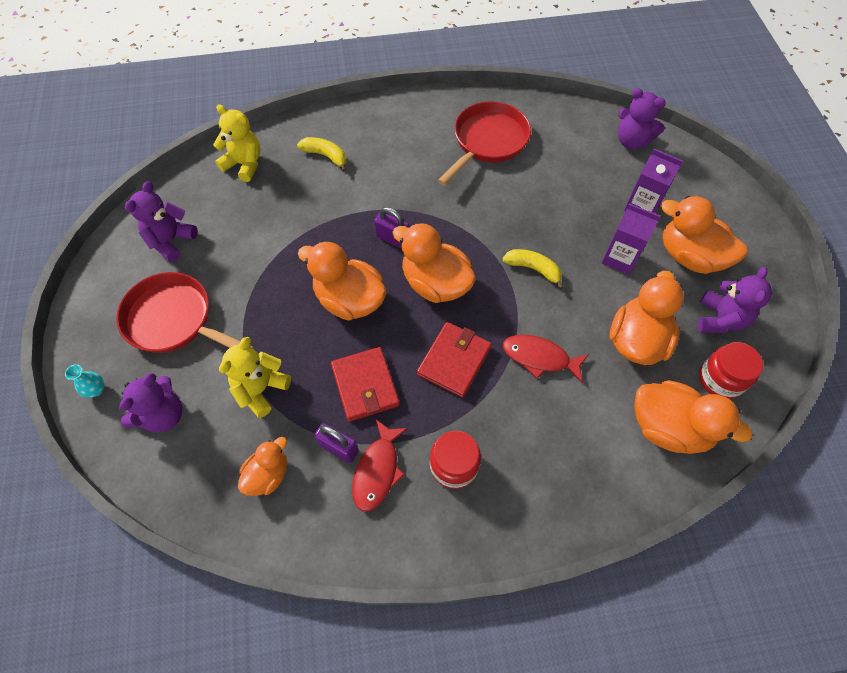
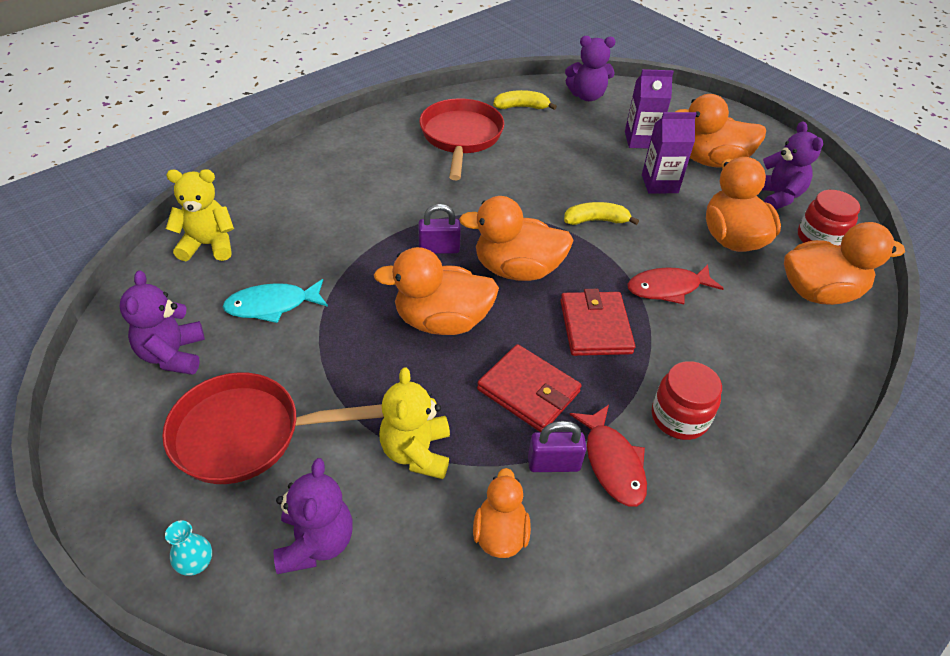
camera: 35 degrees left, 15 degrees down
(251, 232) = (272, 305): none -> turquoise fish
(326, 156) = (301, 204): yellow banana -> yellow banana (521, 107)

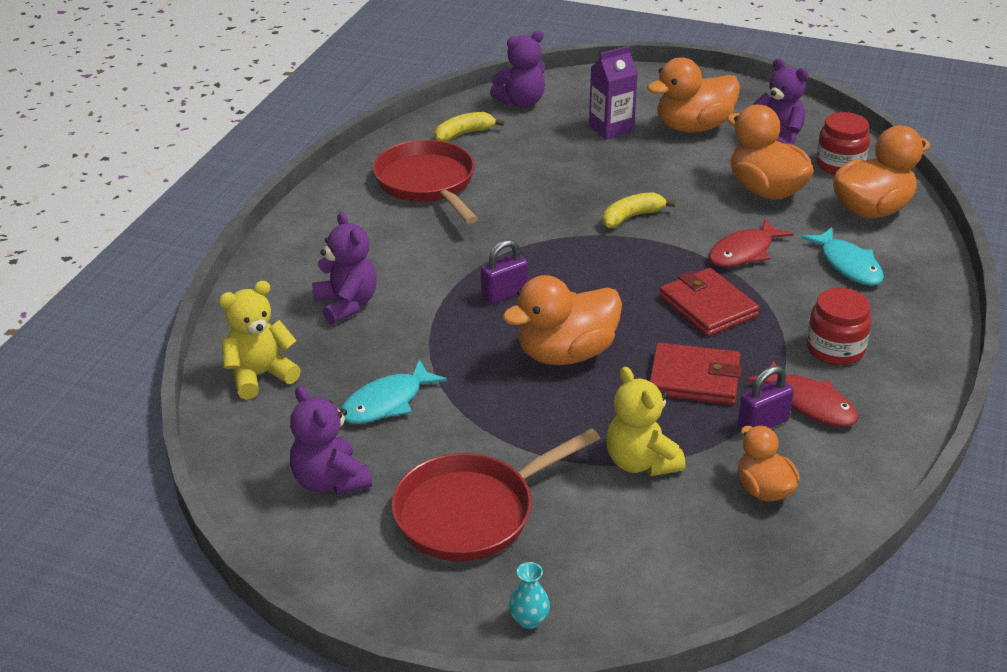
camera: 25 degrees left, 10 degrees down
(316, 542) = (618, 561): purple teddy bear -> purple teddy bear (346, 304)
(517, 269) = (595, 285): orange duck -> none
(659, 184) = (662, 164): purple carton -> none
(755, 337) = (848, 265): none -> turquoise fish

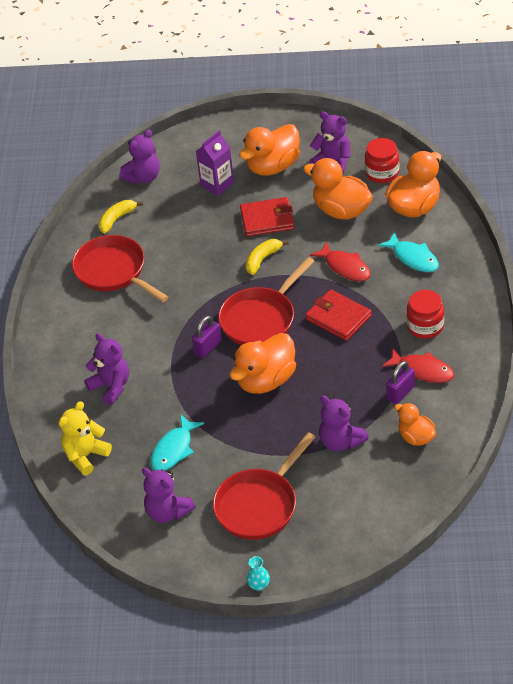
camera: 15 degrees left, 10 degrees up
(529, 620) = (320, 558): turquoise vase -> turquoise vase (259, 585)
(595, 280) = (261, 319): none -> red pan
(640, 462) = (341, 442): yellow teddy bear -> purple teddy bear
(694, 378) = (350, 374): red wallet -> red wallet (267, 219)
(744, 252) = (345, 267): red fish -> red fish turned 75 degrees counterclockwise

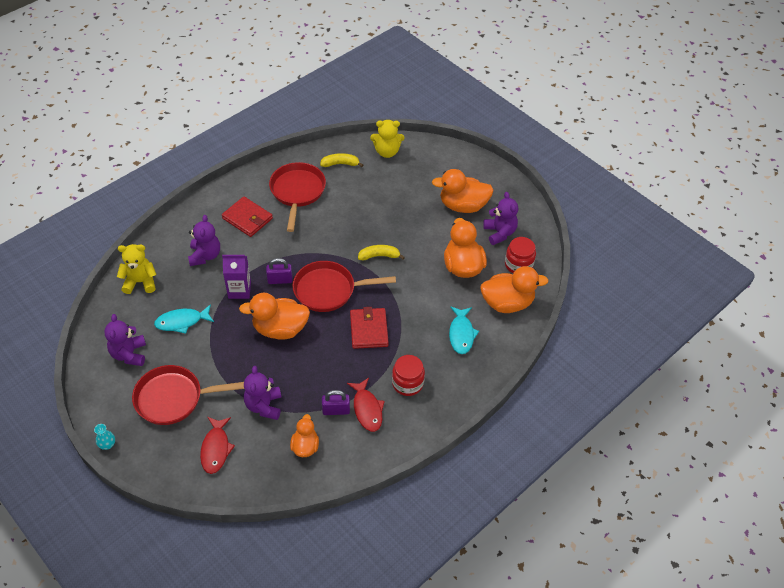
camera: 40 degrees right, 5 degrees up
(143, 177) = (387, 152): purple teddy bear -> yellow teddy bear
(217, 184) = (418, 190): purple carton -> purple carton (239, 290)
(267, 219) = (415, 234): red wallet -> red wallet (247, 218)
(345, 267) = (416, 303): red fish -> red fish (216, 449)

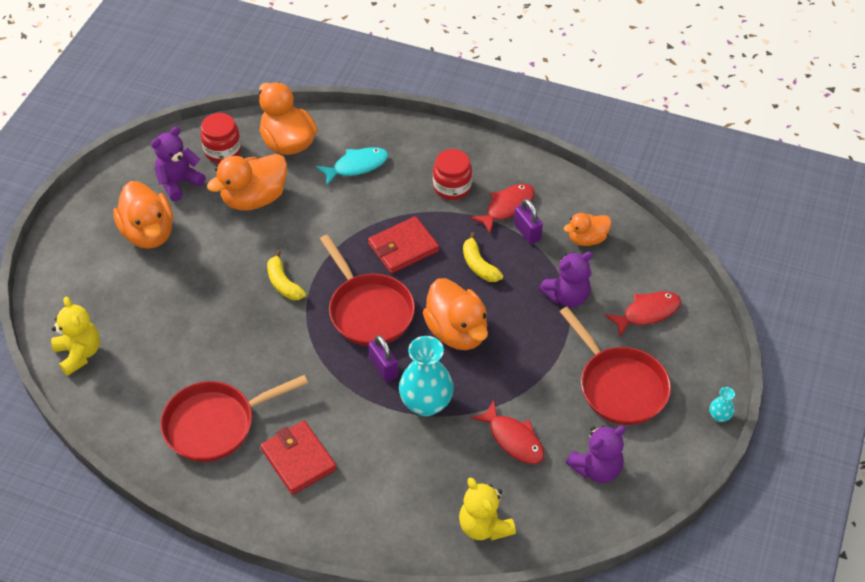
camera: 115 degrees left, 0 degrees up
(182, 322) = (513, 439): turquoise fish -> red fish
(205, 256) = (394, 474): purple teddy bear -> none
(239, 290) = (426, 403): purple carton -> turquoise vase
(247, 218) = (298, 459): red wallet -> red wallet turned 45 degrees counterclockwise
(340, 164) = (131, 398): yellow banana -> yellow banana (479, 265)

